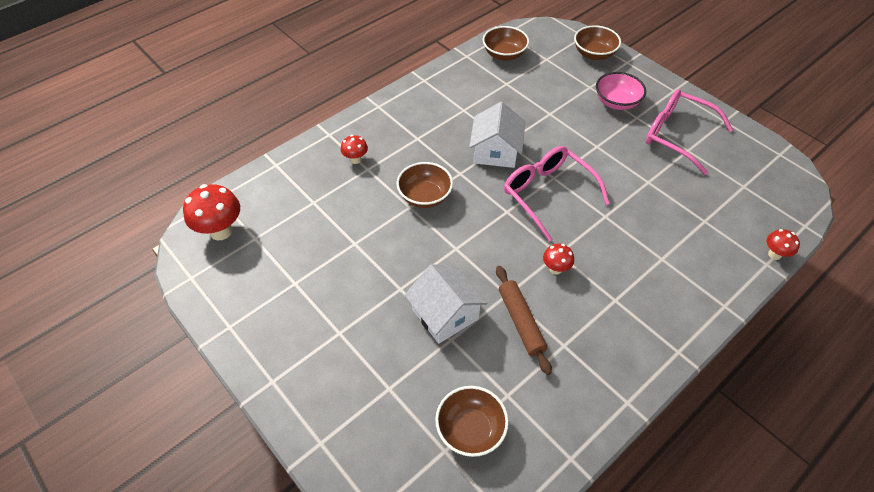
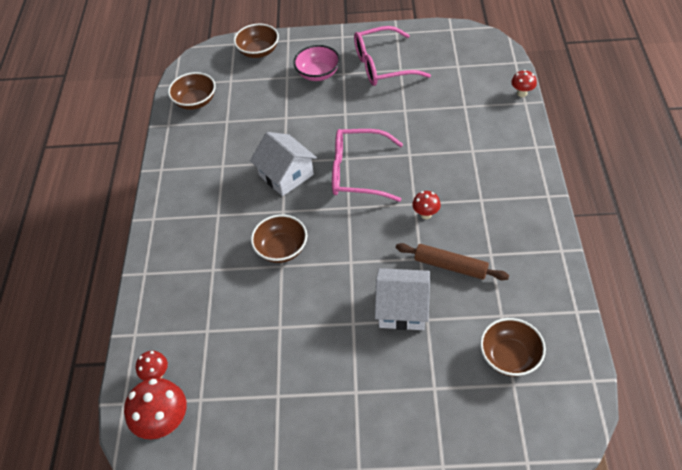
camera: 45 degrees left, 0 degrees up
(355, 159) = (193, 272): red mushroom -> red mushroom (156, 374)

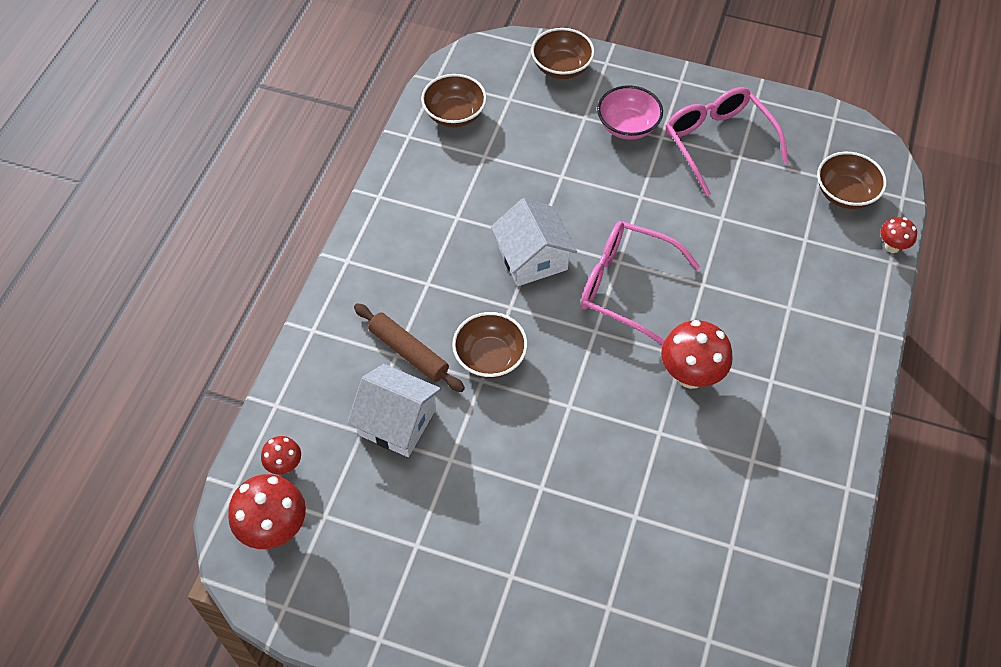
camera: 15 degrees right, 5 degrees up
(382, 65) = (717, 142): pink glasses -> pink glasses turned 60 degrees clockwise
(402, 308) = (610, 491): white house -> white house (397, 422)
(426, 214) = (690, 375): red mushroom -> red mushroom, size x1.83
(450, 266) = (694, 457): brown rolling pin -> brown rolling pin (409, 352)
(509, 356) = (719, 603): brown bowl -> brown bowl (845, 194)

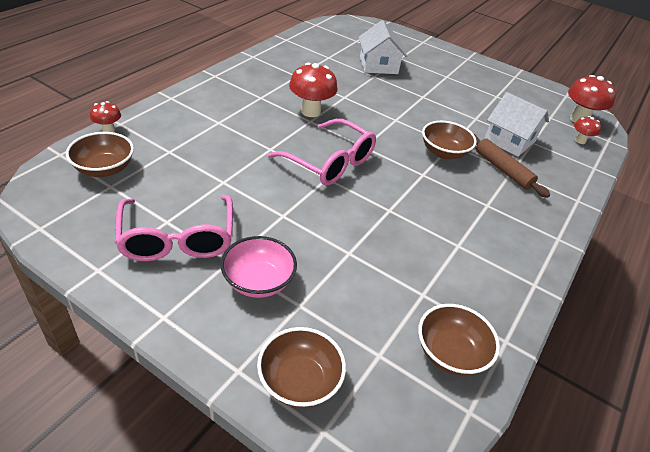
camera: 170 degrees left, 15 degrees down
(532, 258) = (397, 198): white house -> white house (378, 65)

